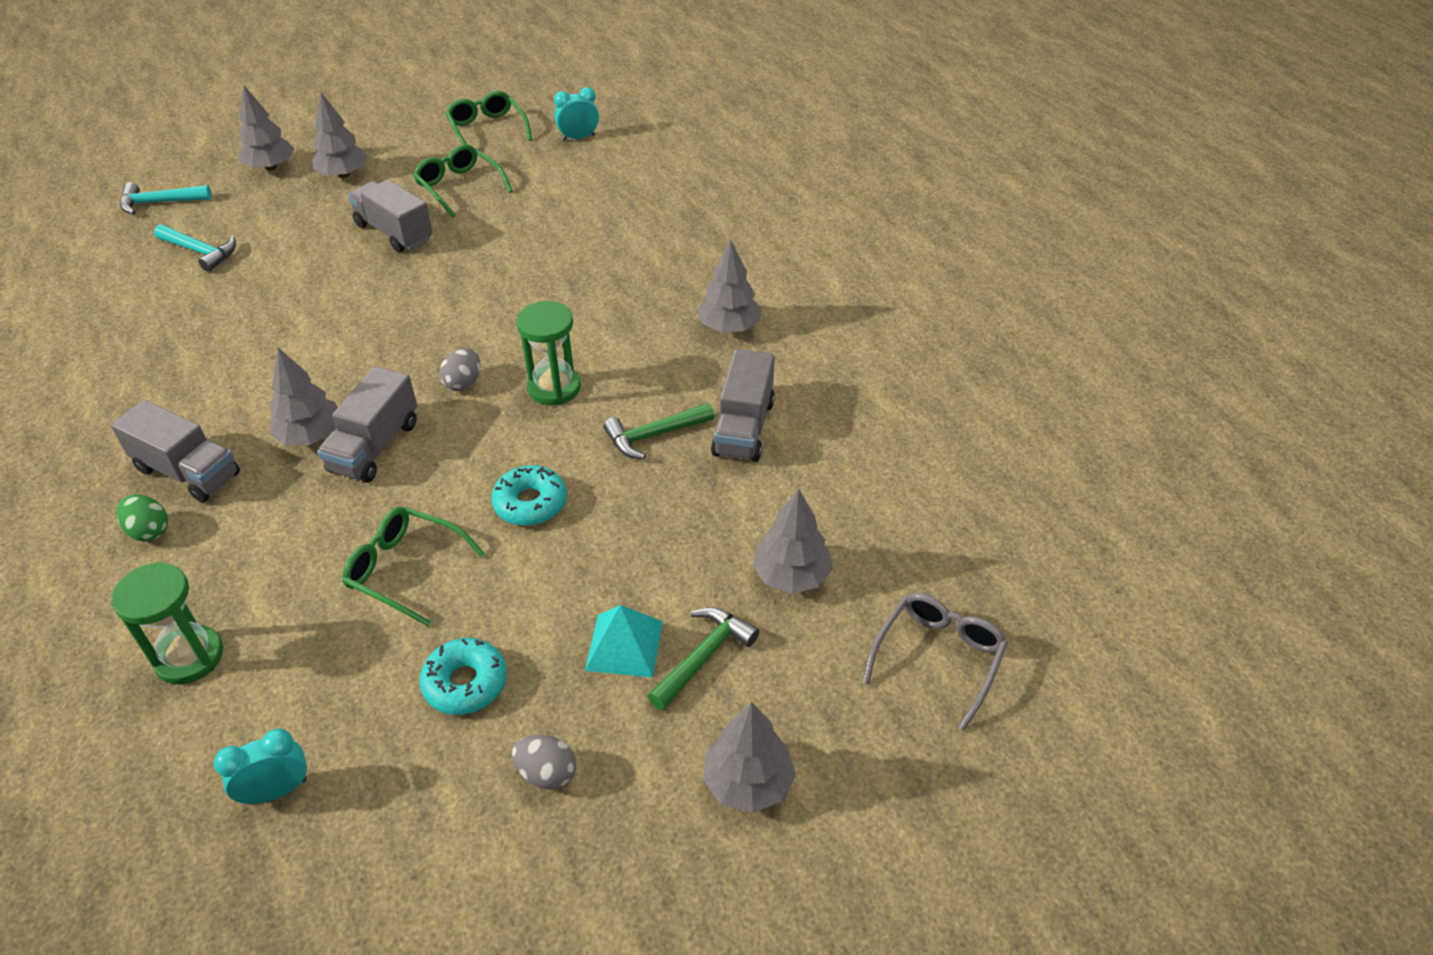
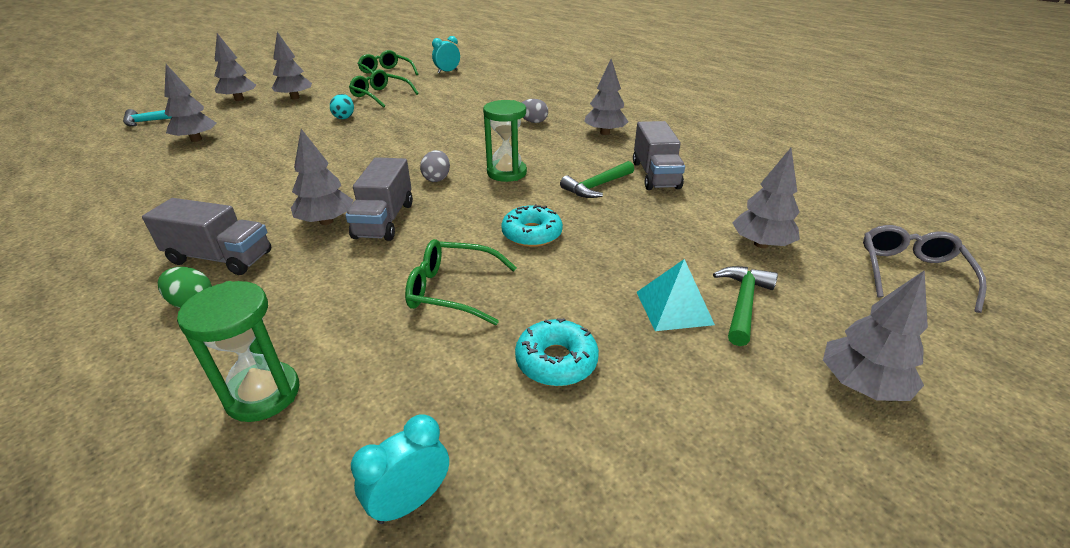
camera: 15 degrees left, 10 degrees down
(201, 252) = (196, 139): turquoise hammer -> grey tree
(394, 232) = (344, 117): grey truck -> turquoise egg
(547, 773) = (682, 418): grey egg -> grey egg (533, 122)

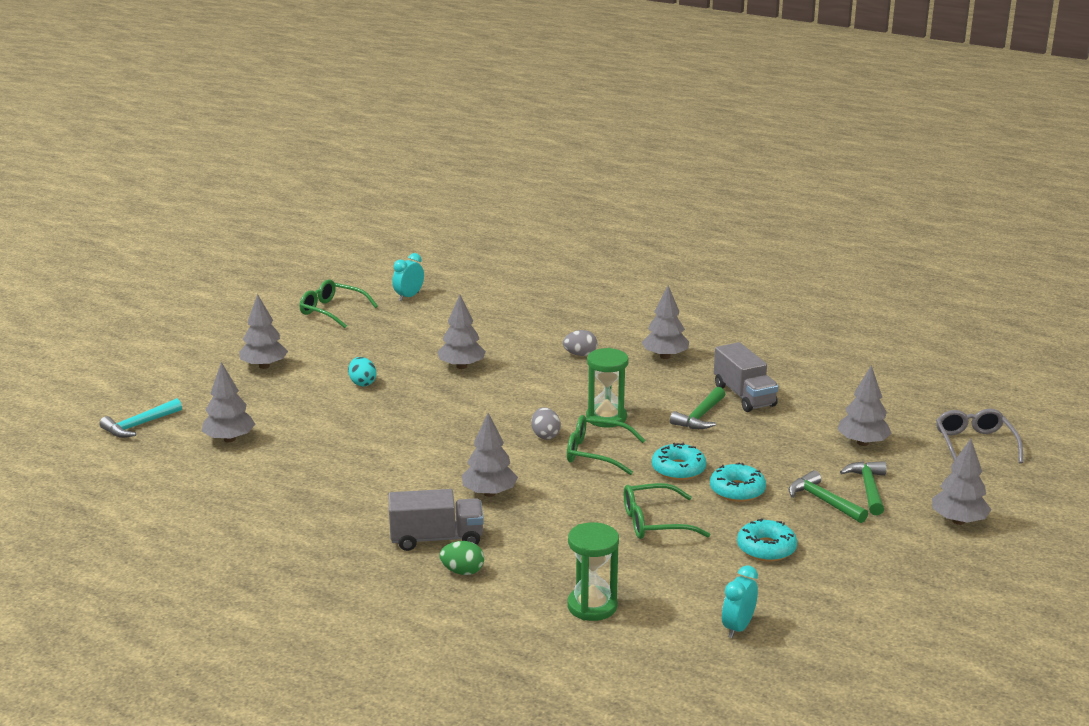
camera: 20 degrees left, 10 degrees down
(239, 99) = (195, 379): grey tree -> grey tree (461, 366)
(381, 95) = (368, 346): green glasses -> green glasses (596, 453)
(384, 220) = (540, 482): grey truck -> none
(577, 271) = (737, 490): none -> turquoise donut
(674, 307) = (823, 501): turquoise pyramid -> green hammer

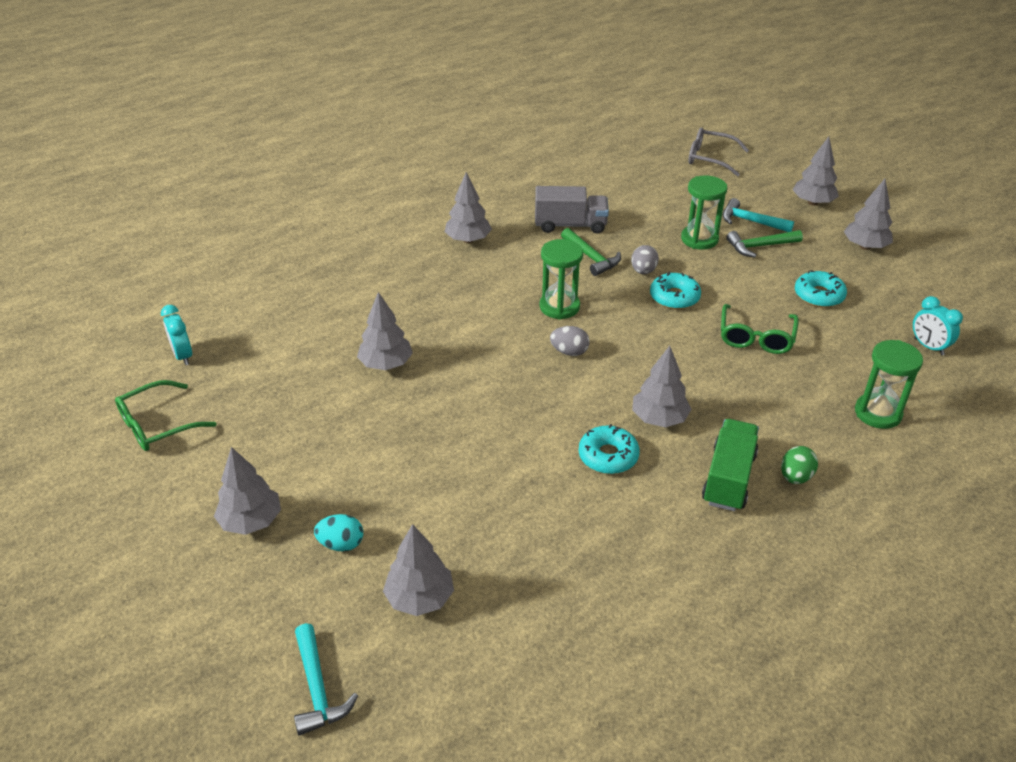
camera: 65 degrees left, 15 degrees up
(362, 383) = (365, 447): turquoise egg -> turquoise egg (341, 544)
(436, 538) = (728, 478): grey truck -> green truck
(580, 354) = (424, 284): grey egg -> grey egg (643, 271)
(596, 453) = (621, 332): green glasses -> none
(737, 490) = (724, 280): turquoise donut -> turquoise donut (608, 456)
(797, 465) = (699, 239): none -> green hourglass
(862, 443) = (681, 200): grey tree -> grey tree (865, 246)
(868, 488) = (750, 221): green hammer -> turquoise hammer

